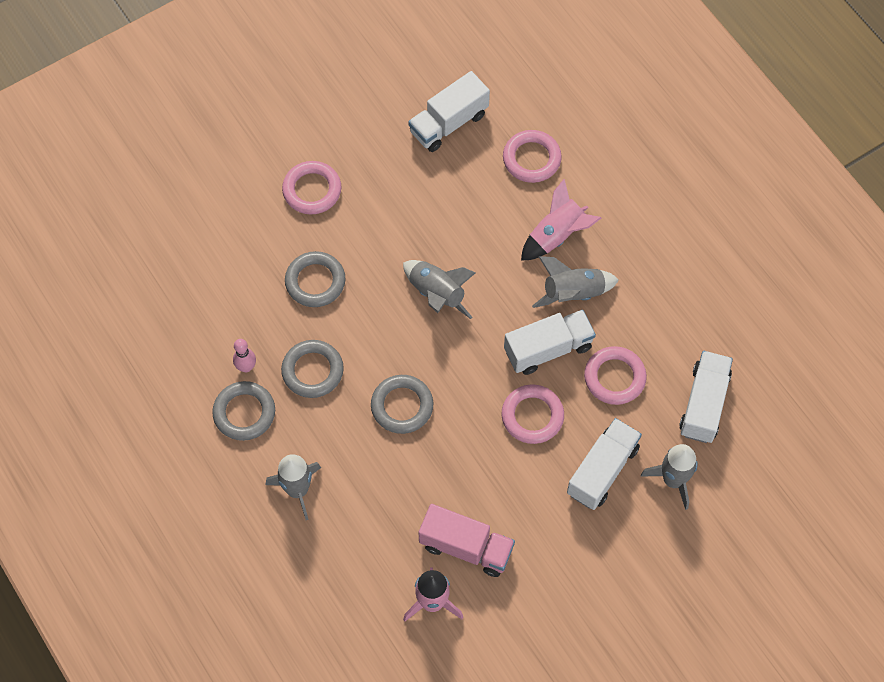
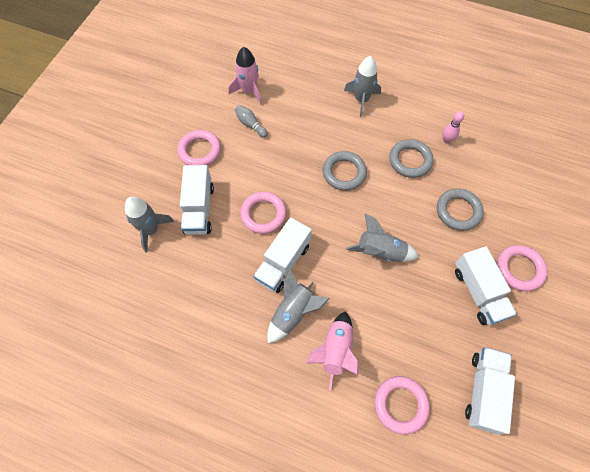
camera: 145 degrees right, 0 degrees up
(244, 413) = (424, 118): grey ring -> none
(466, 547) = (251, 125): pink truck -> grey bowling pin
(614, 377) = (227, 271): pink ring -> pink ring (200, 151)
(704, 404) = (156, 291): white truck -> white truck (478, 292)

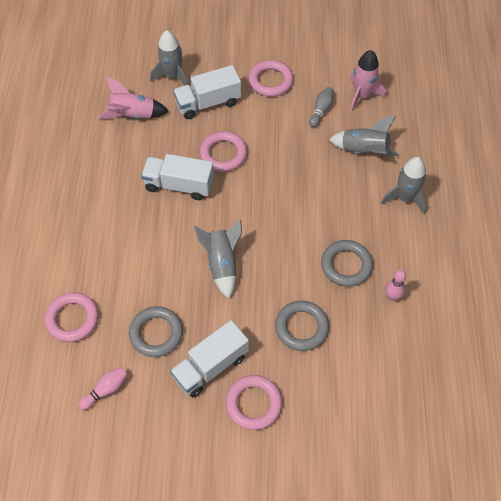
camera: 70 degrees right, 5 degrees down
(293, 313) = (132, 208): grey rocket -> grey rocket (364, 151)
(335, 350) = (107, 252): pink rocket -> pink rocket (132, 115)
(344, 173) = (301, 207): grey ring -> grey ring (156, 333)
(483, 391) = (106, 390): white truck -> pink bowling pin

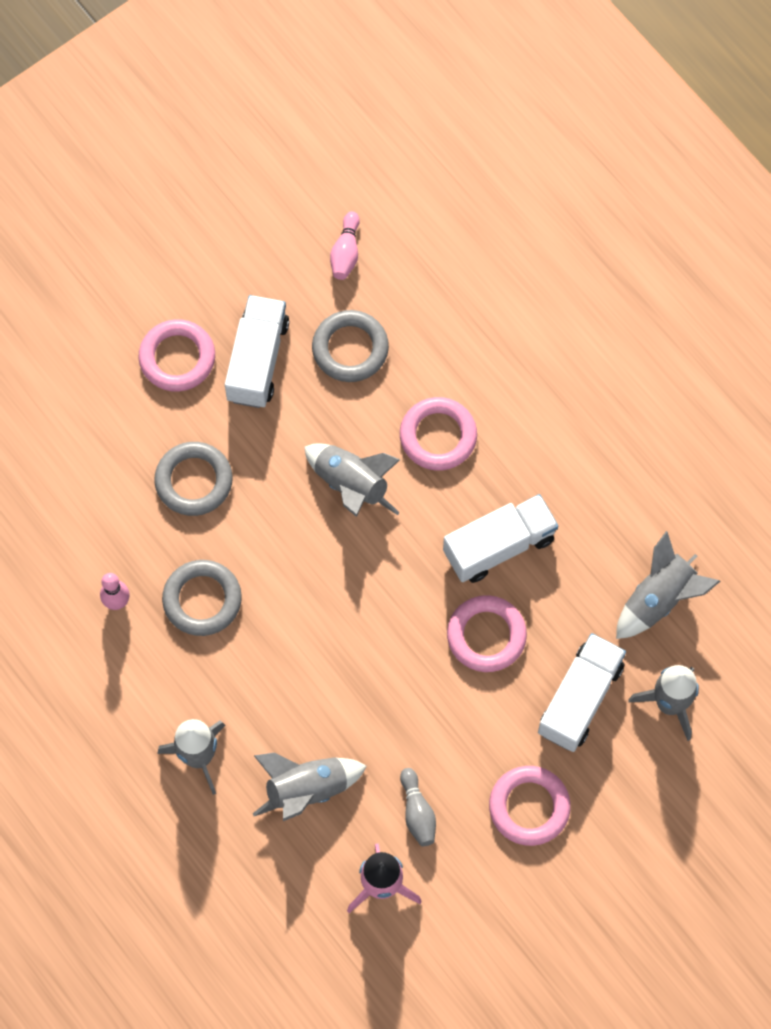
camera: 140 degrees right, 10 degrees up
(72, 319) = (457, 292): pink ring -> pink ring (438, 436)
(132, 115) = (659, 598): pink rocket -> grey rocket

